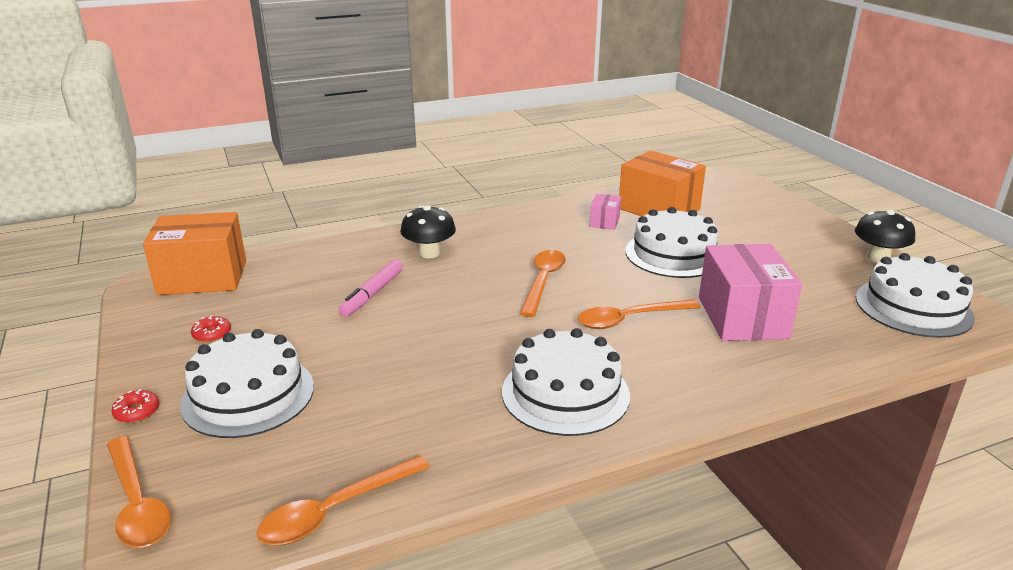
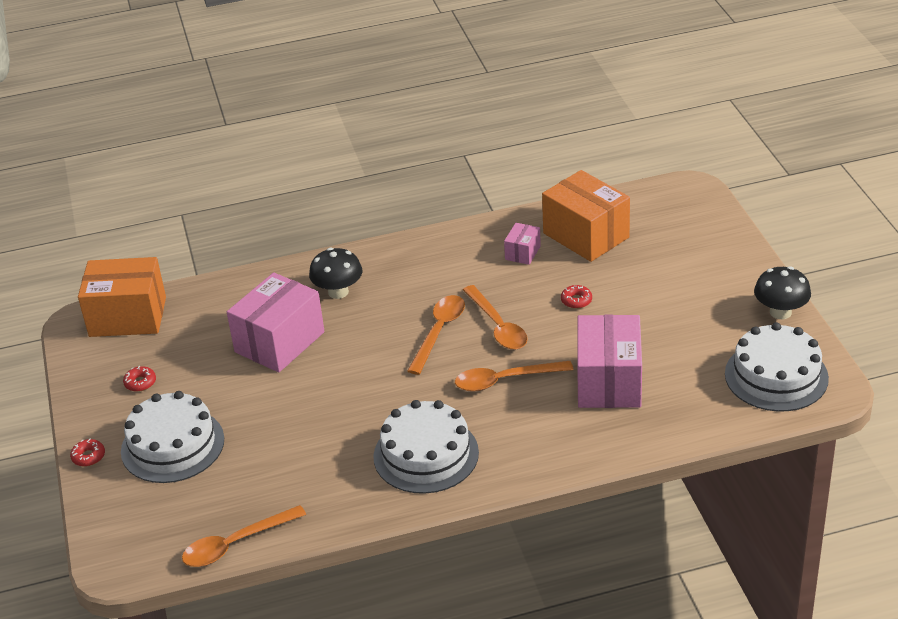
camera: 10 degrees right, 10 degrees up
(137, 503) = (99, 531): orange spoon -> orange spoon (497, 326)
(372, 294) = (279, 342): pink marker -> pink box
(673, 254) = (576, 300): white cake -> red donut

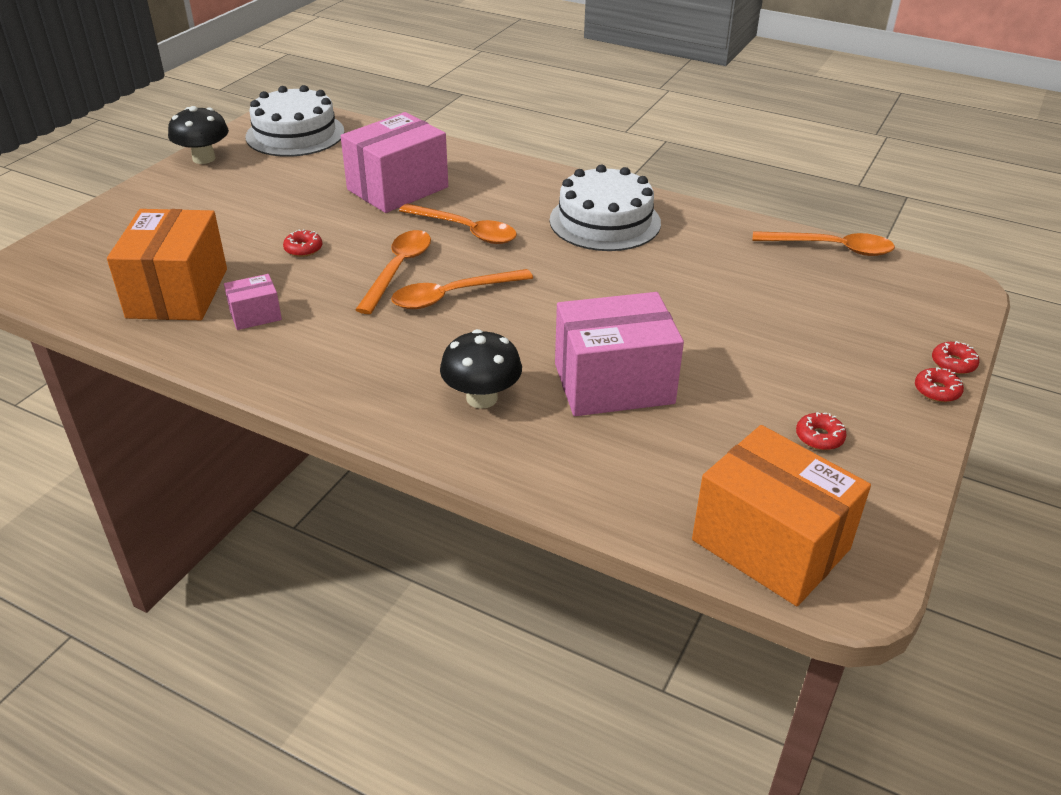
camera: 140 degrees left, 0 degrees up
(87, 485) = (953, 363): none -> red donut
(172, 445) = (830, 350): white cake -> none

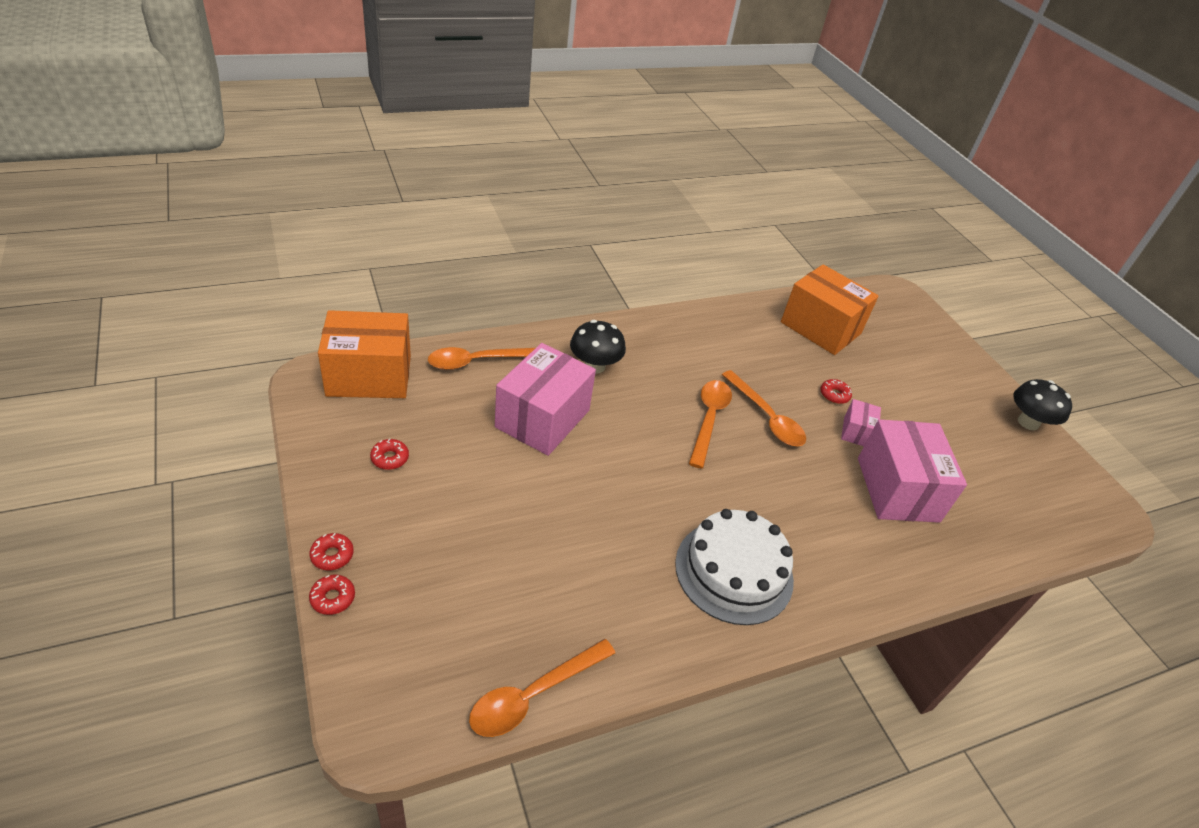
camera: 125 degrees right, 5 degrees up
(255, 315) = (767, 340): pink box -> pink box (856, 432)
(295, 134) = (1055, 493): white cake -> none
(465, 231) = (792, 481): orange spoon -> orange spoon (478, 361)

